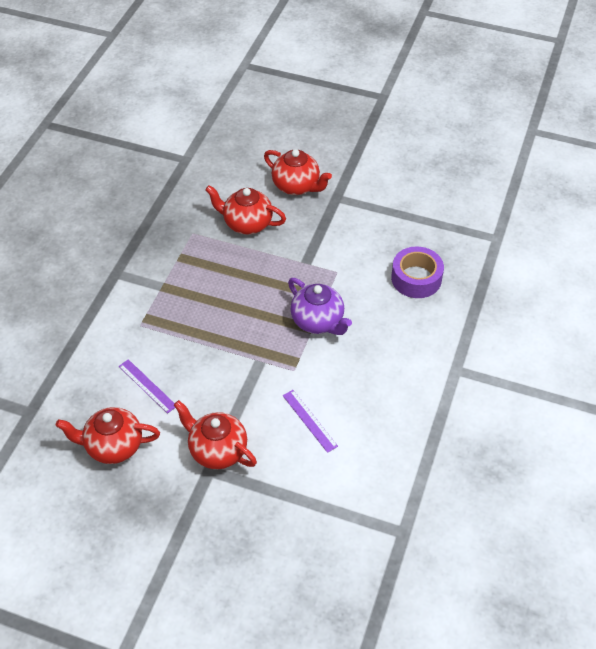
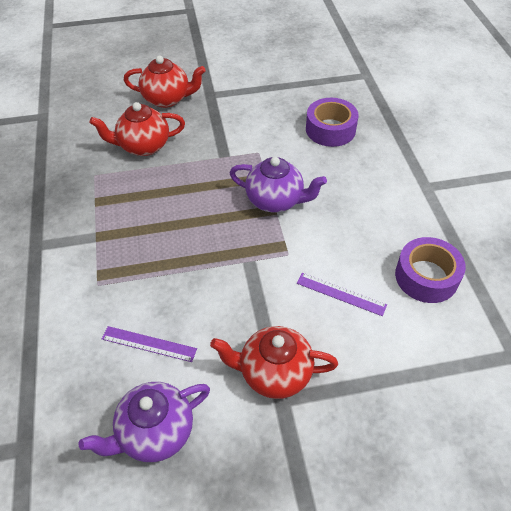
camera: 30 degrees left, 0 degrees up
(113, 446) = (155, 432): red teapot -> purple teapot
(388, 441) = (426, 276): none -> purple tape

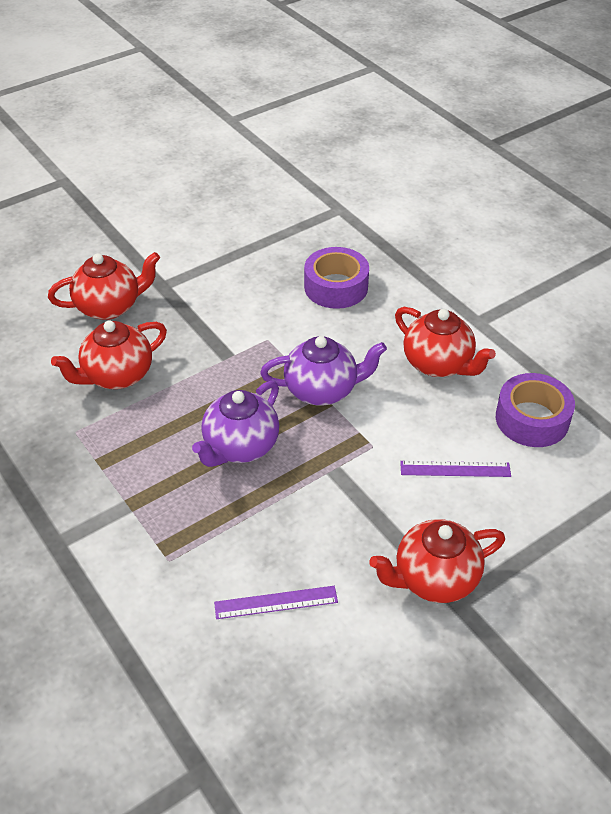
camera: 25 degrees left, 5 degrees down
(155, 432) = (344, 692): purple teapot -> purple teapot (240, 446)
(375, 209) = (438, 364): none -> red teapot

